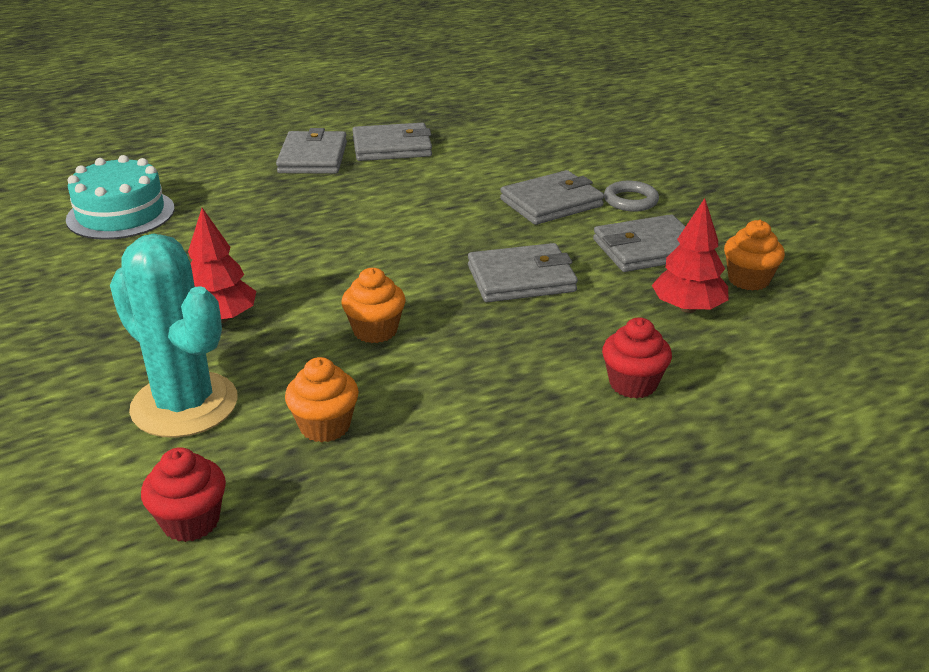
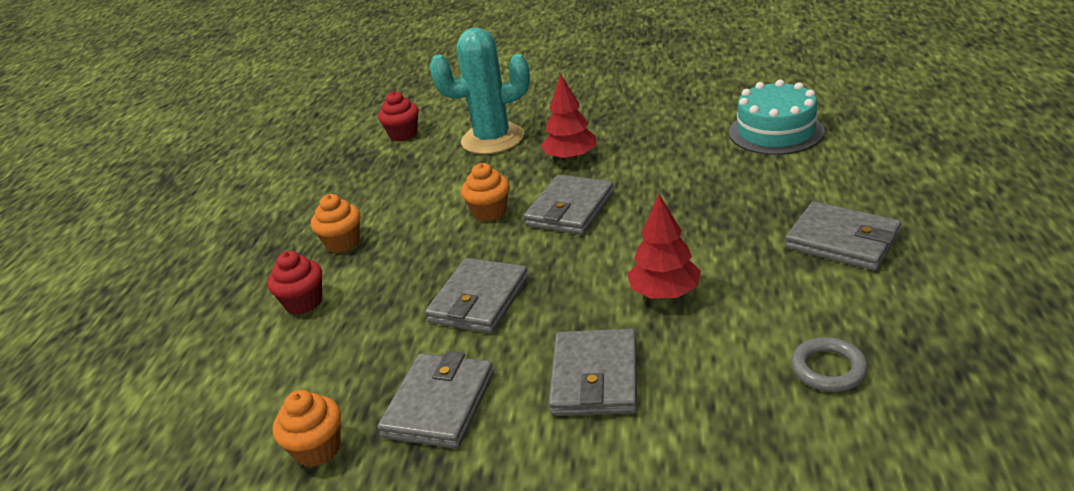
camera: 130 degrees right, 0 degrees up
(325, 426) = (420, 177): orange cupcake -> orange cupcake (343, 243)
(392, 147) = (841, 302): grey wallet -> grey wallet (570, 209)
(630, 200) = (543, 449): grey ring -> grey ring (828, 369)
(688, 308) = (334, 379): red tree -> red tree (664, 293)

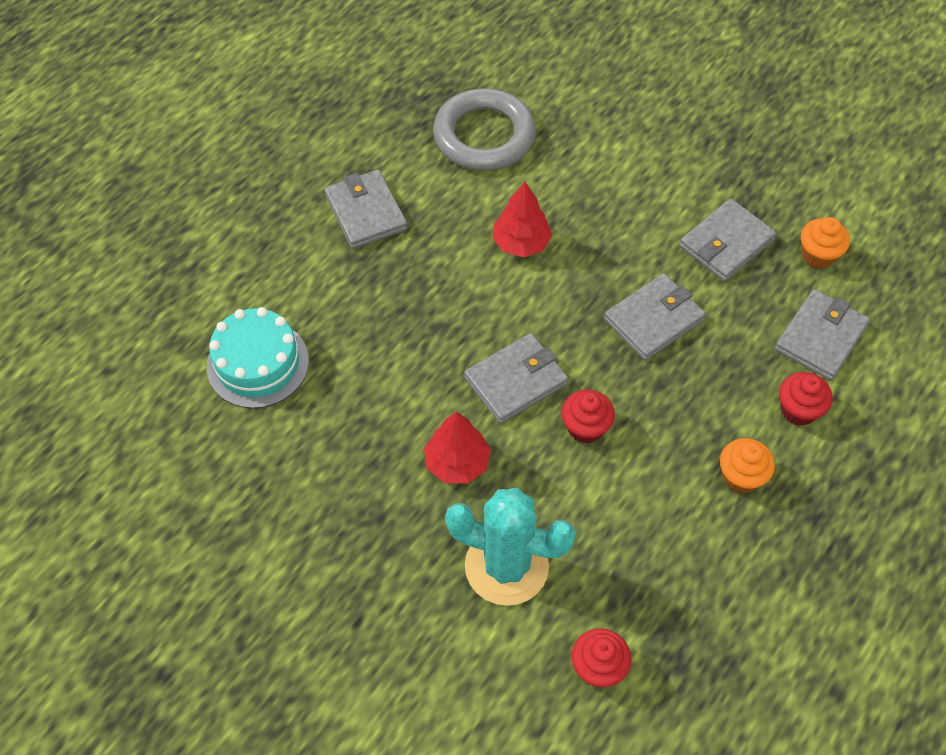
camera: 155 degrees left, 25 degrees up
(489, 212) = (585, 427): orange cupcake -> red cupcake
(595, 377) = (617, 206): grey wallet -> grey wallet (820, 337)
(828, 369) = (484, 136): grey ring -> grey ring, size x2.11

